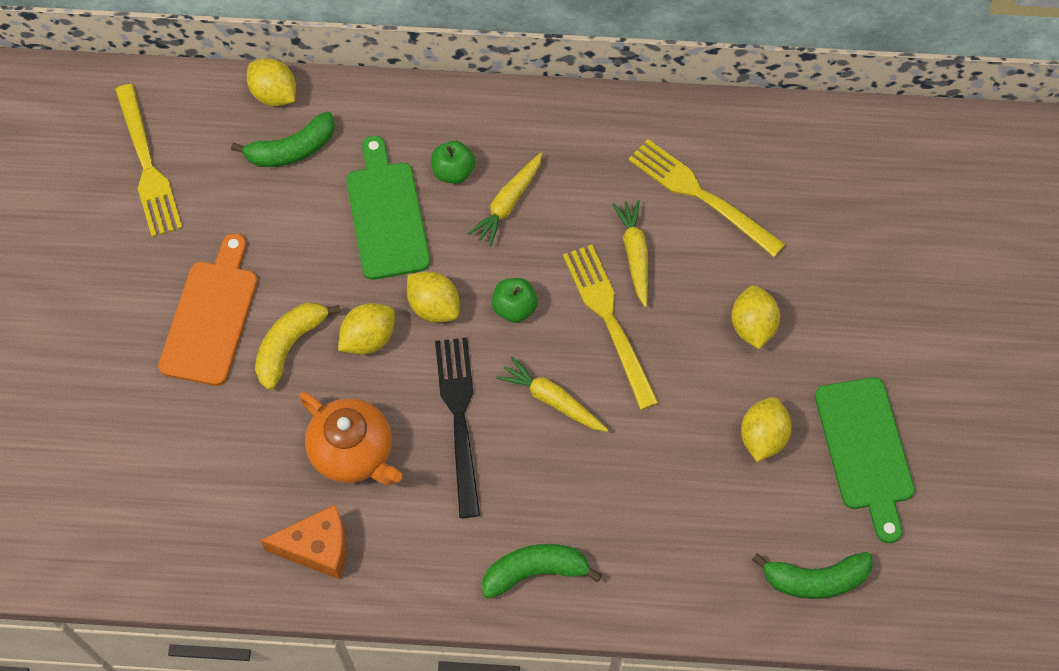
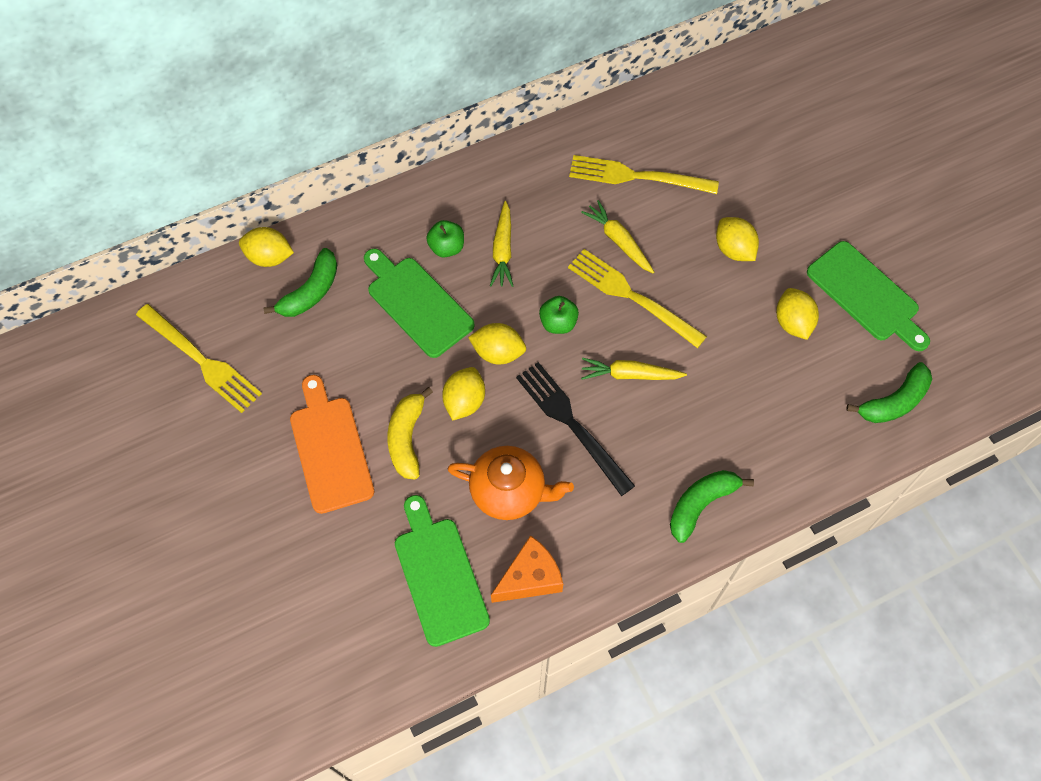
camera: 30 degrees left, 0 degrees up
(233, 496) = (439, 575): none -> green cutting board

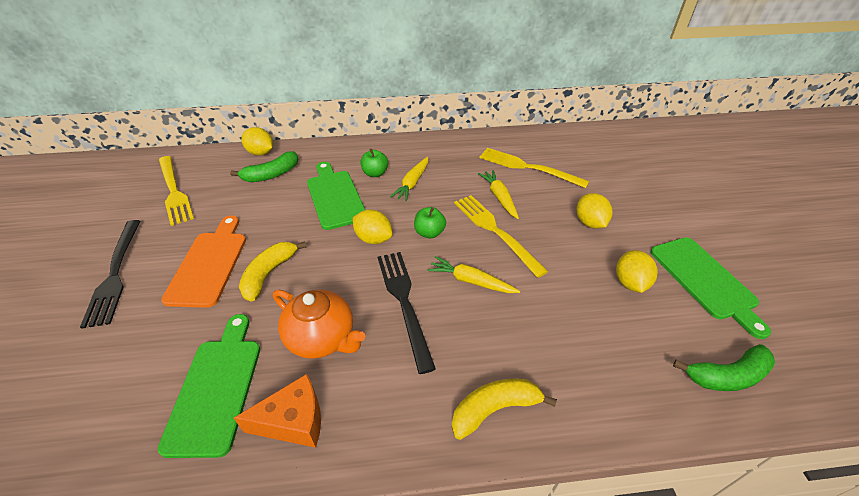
camera: 20 degrees right, 20 degrees down
(232, 498) = (115, 275): none -> black fork
(464, 401) = (328, 262): yellow lemon -> none
(700, 504) = (494, 409): green banana -> yellow banana

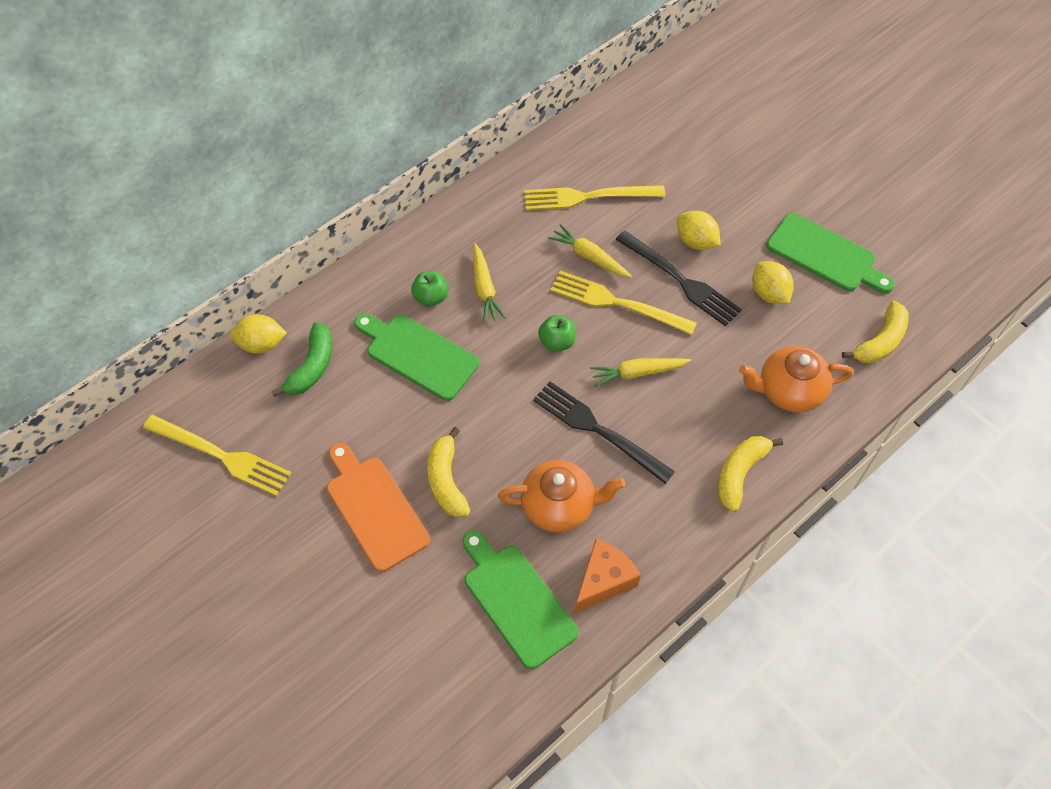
camera: 35 degrees left, 15 degrees up
(115, 275) = (290, 579): black fork -> black fork (682, 281)
(373, 239) = (509, 381): yellow lemon -> none
(597, 366) = (788, 391): none -> orange teapot
(727, 376) = (880, 341): green banana -> yellow banana

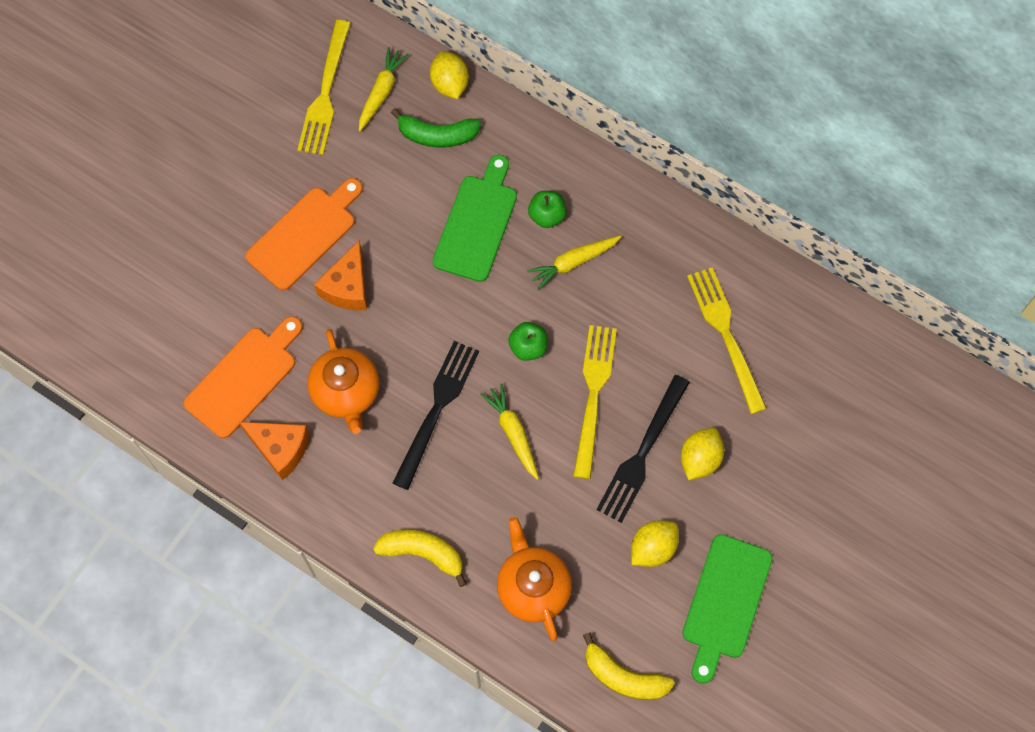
camera: 75 degrees right, 10 degrees up
(446, 481) = (347, 287): yellow banana -> orange cheese
(516, 600) = (244, 378): green cutting board -> orange cutting board
(589, 257) = (645, 354): yellow carrot -> yellow carrot (381, 92)

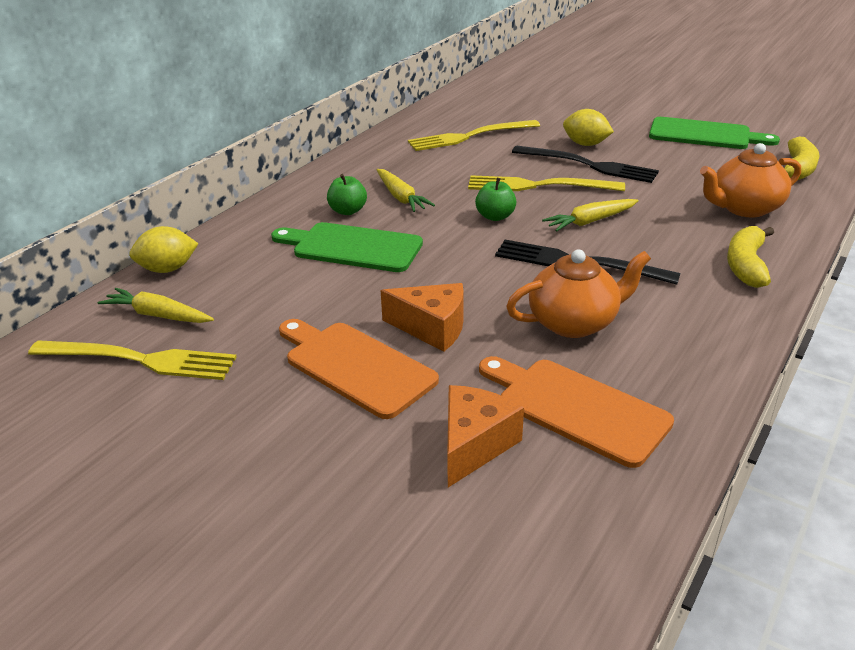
camera: 90 degrees left, 35 degrees down
(280, 449) = (667, 370): orange cheese -> orange cheese (474, 445)
(437, 135) = (234, 275): green banana -> none
(653, 548) = (675, 160): yellow lemon -> none

